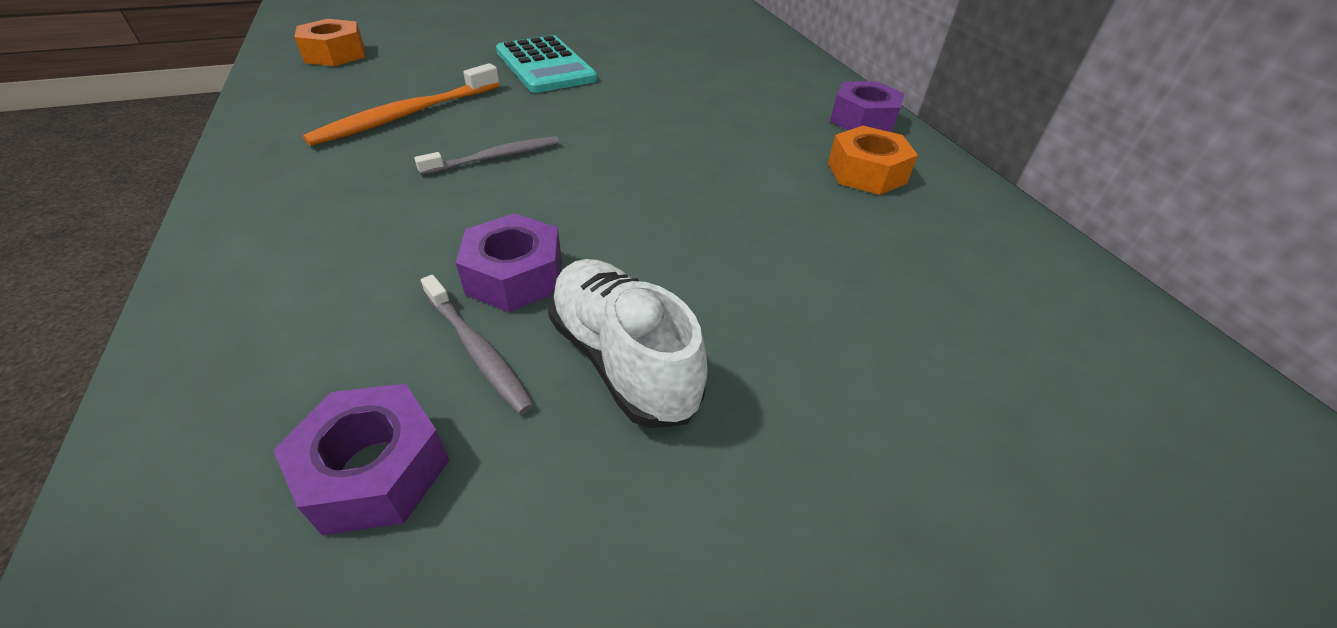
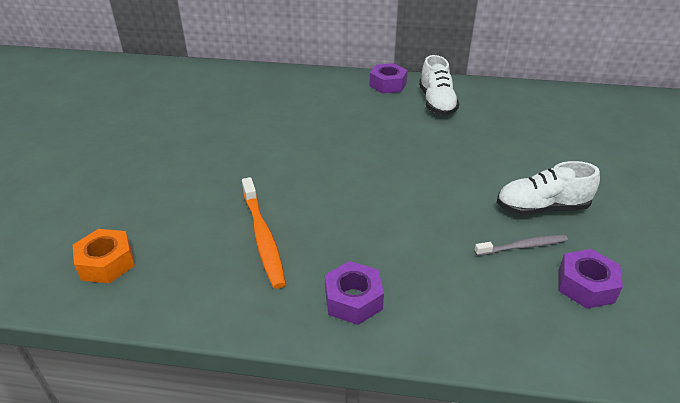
camera: 60 degrees left, 5 degrees down
(495, 157) = (350, 209): grey toothbrush -> none
(515, 276) = (472, 225): purple nut -> purple nut (353, 300)
(545, 66) = (231, 163): turquoise calculator -> none
(866, 173) = (436, 103): orange nut -> white shoe

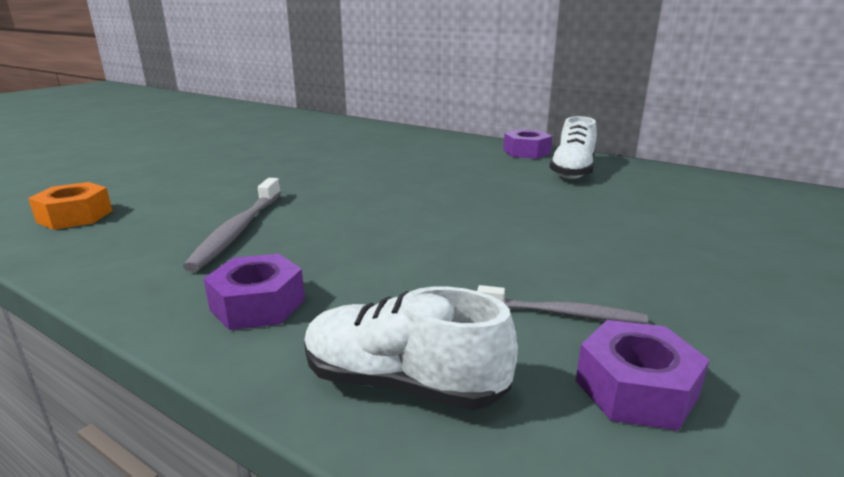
camera: 25 degrees right, 15 degrees down
(263, 237) = (238, 230): orange toothbrush -> grey toothbrush
(541, 208) = (635, 281): white shoe -> white shoe (403, 383)

